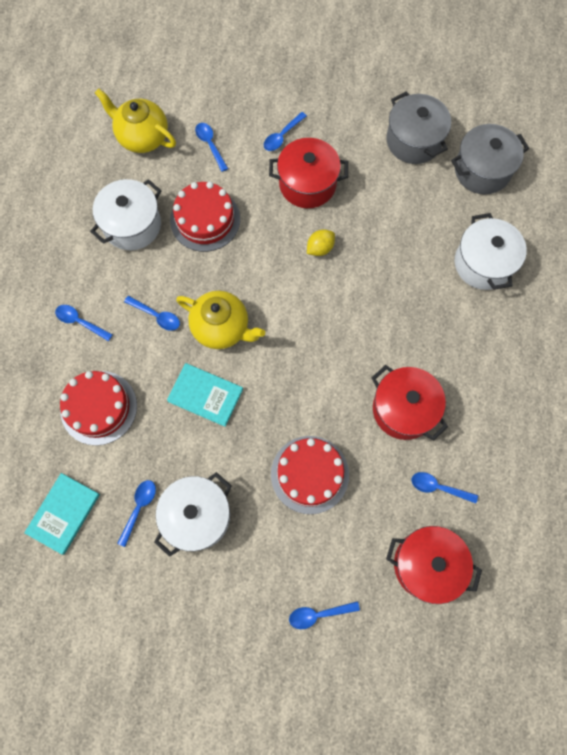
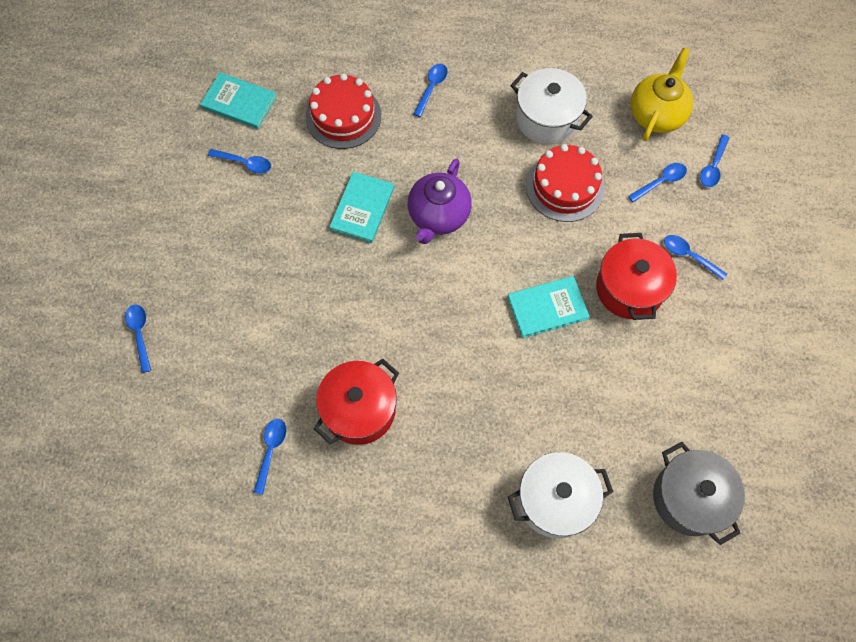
camera: 85 degrees right, 5 degrees down
(157, 316) = (445, 154): blue spoon -> blue spoon (713, 167)
(197, 516) = (237, 214): white pot -> none
(222, 328) = (438, 216): yellow teapot -> purple teapot
(309, 474) = (282, 315): red cake -> none
(320, 248) = (547, 308): yellow lemon -> turquoise book
(414, 141) = (715, 409): grey pot -> none
(427, 564) = (187, 440): red pot -> none

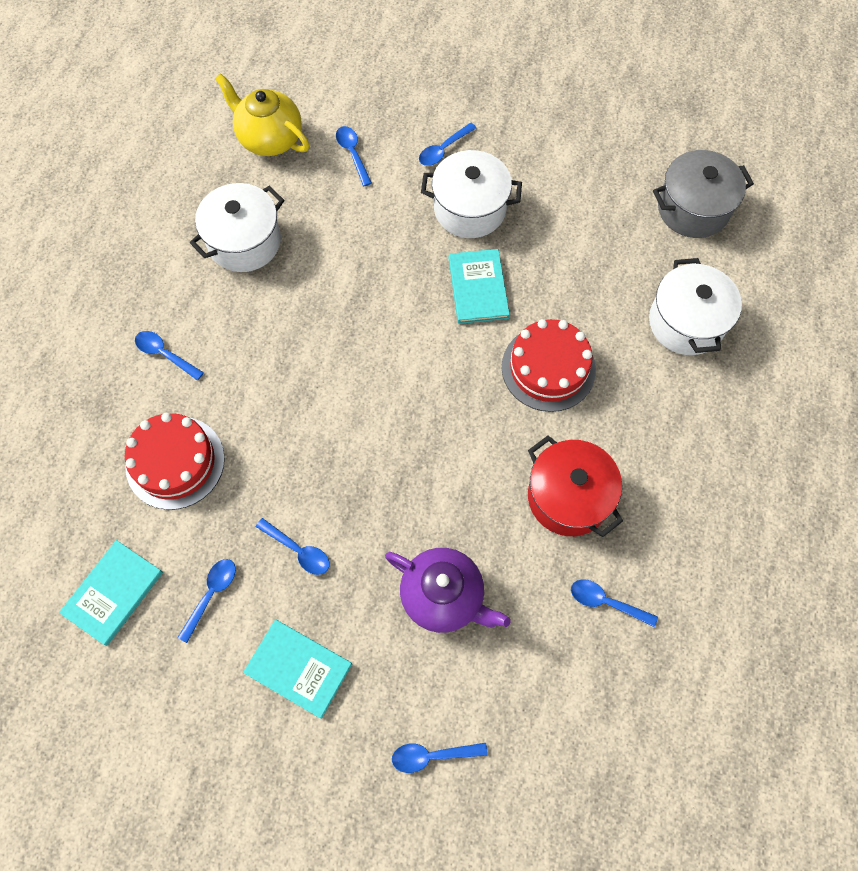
camera: 80 degrees left, 0 degrees up
(362, 208) = (313, 458): turquoise book -> turquoise book (298, 668)
(438, 216) = (343, 376): purple teapot -> purple teapot (444, 596)
(565, 187) = (336, 242): red cake -> red cake (548, 368)
(629, 288) = (470, 209): red pot -> white pot
(713, 167) = (346, 105): blue spoon -> blue spoon (298, 550)

